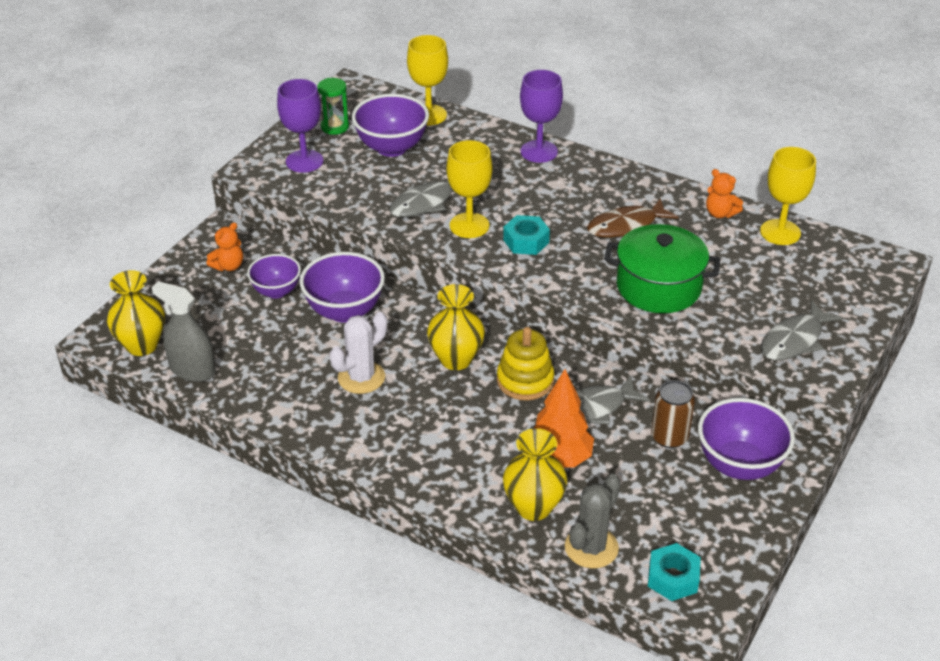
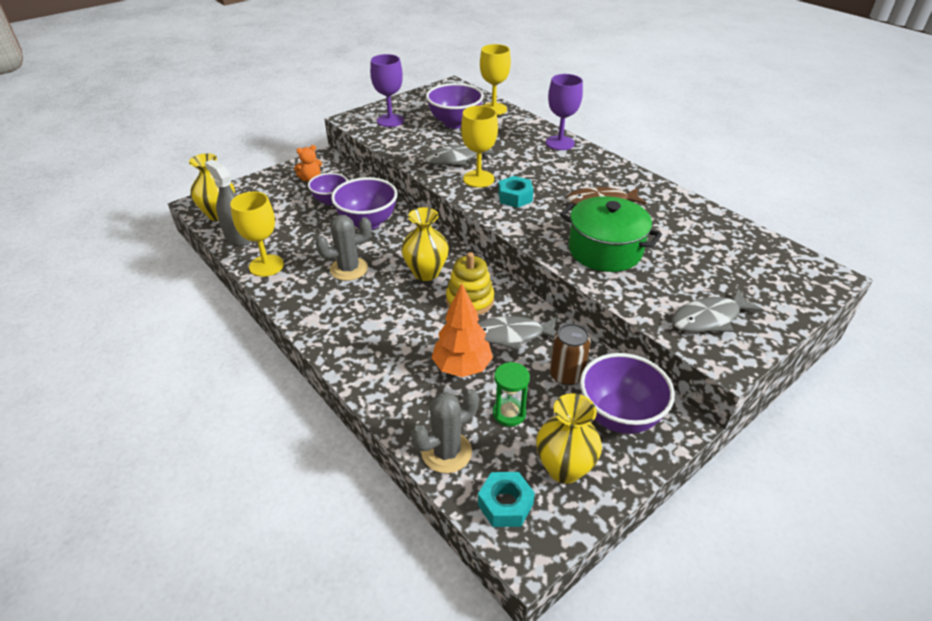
camera: 20 degrees right, 0 degrees up
(335, 127) = (425, 105): green hourglass -> green hourglass (509, 413)
(361, 377) = (349, 269): white cactus -> grey cactus
(533, 507) = (417, 402): yellow vase -> yellow vase (564, 468)
(720, 213) = (685, 208): orange teddy bear -> none
(780, 232) = (732, 232): yellow goblet -> yellow goblet (266, 265)

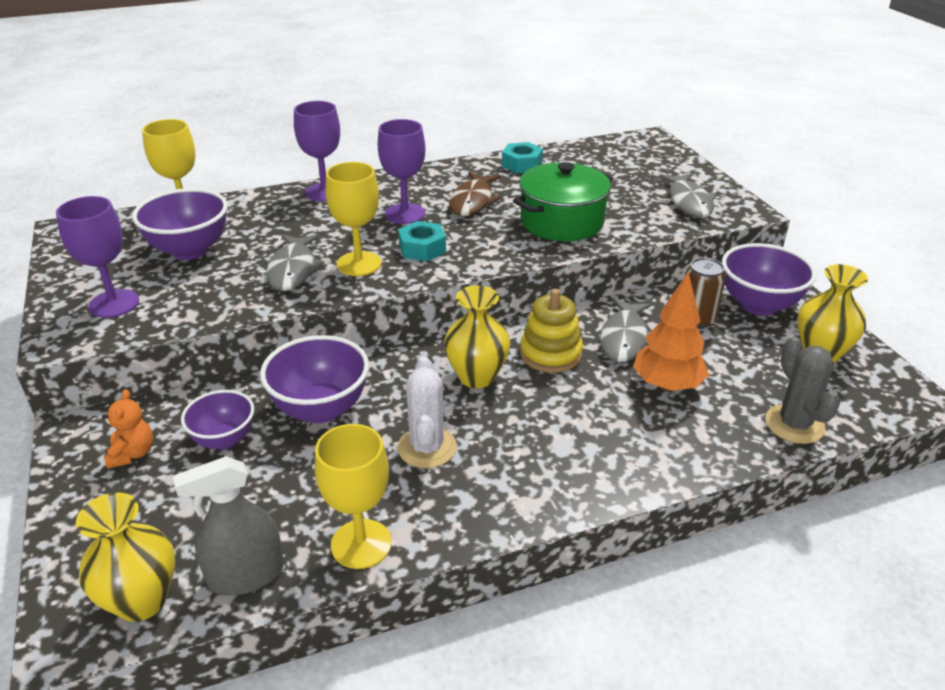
camera: 70 degrees left, 5 degrees down
(349, 269) = (427, 447): grey cactus -> white cactus
(505, 504) = (864, 400): turquoise nut -> turquoise nut (522, 164)
(509, 413) = (744, 369): green hourglass -> none
(557, 179) = (405, 214): none -> purple goblet

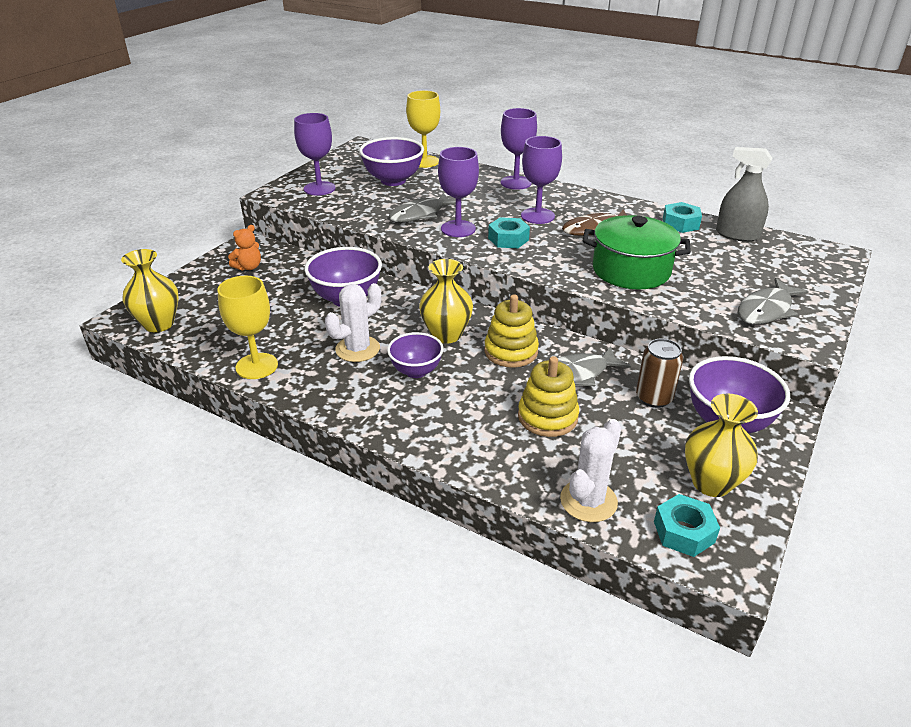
camera: 50 degrees right, 0 degrees up
(224, 439) = (287, 285): purple bowl -> purple bowl (416, 371)
(246, 575) = (201, 343): grey spray bottle -> grey spray bottle (737, 235)
(359, 264) = (458, 229): yellow goblet -> purple goblet
(667, 385) = (547, 417): orange tree -> yellow stacking toy
(794, 424) = (588, 501): grey cactus -> white cactus
(865, 397) = (684, 532): none -> turquoise nut

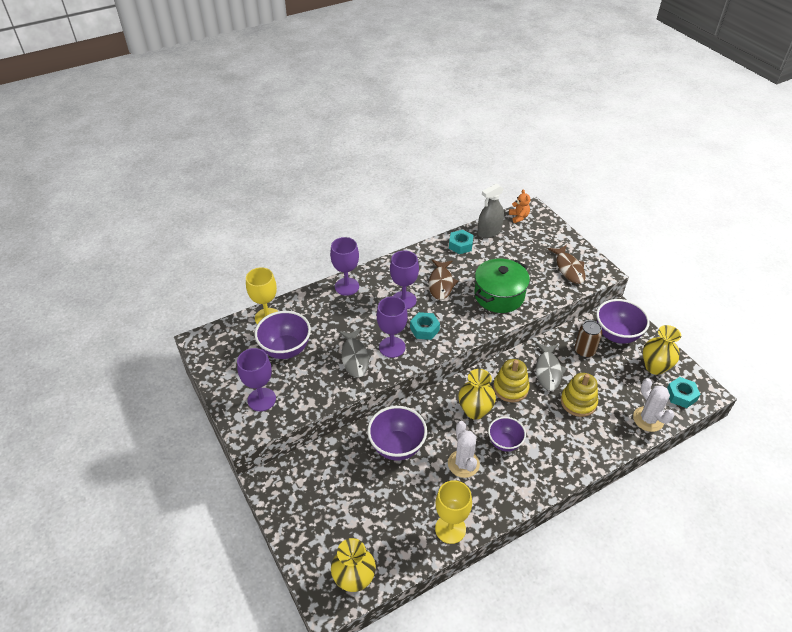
camera: 60 degrees left, 10 degrees up
(248, 267) = (306, 493): orange teddy bear -> orange teddy bear (518, 217)
(766, 310) = (568, 268): grey fish -> brown fish

